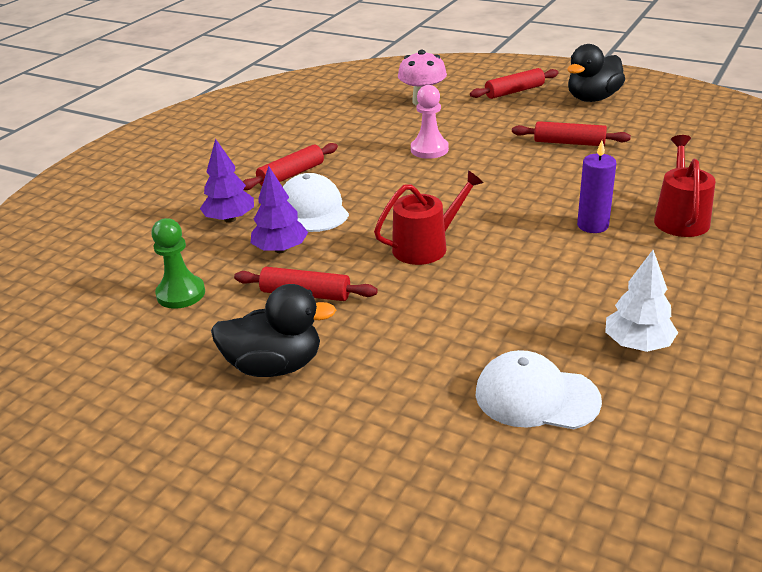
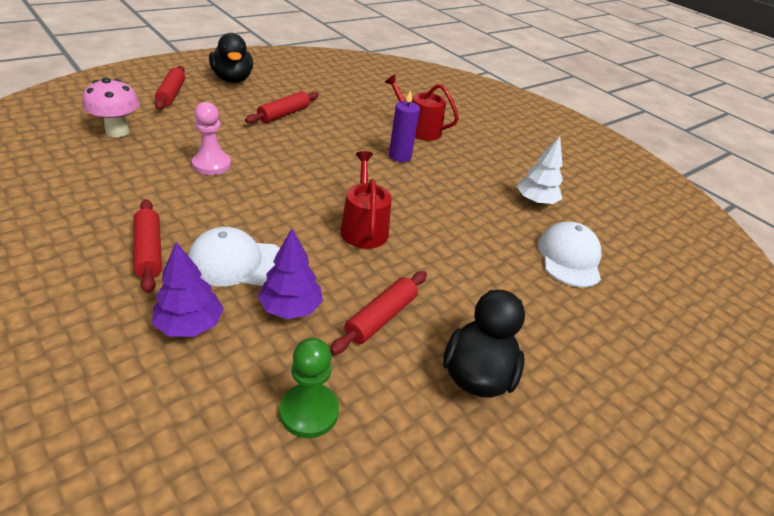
camera: 75 degrees left, 5 degrees up
(536, 397) = (569, 258): white cap -> white cap turned 150 degrees clockwise

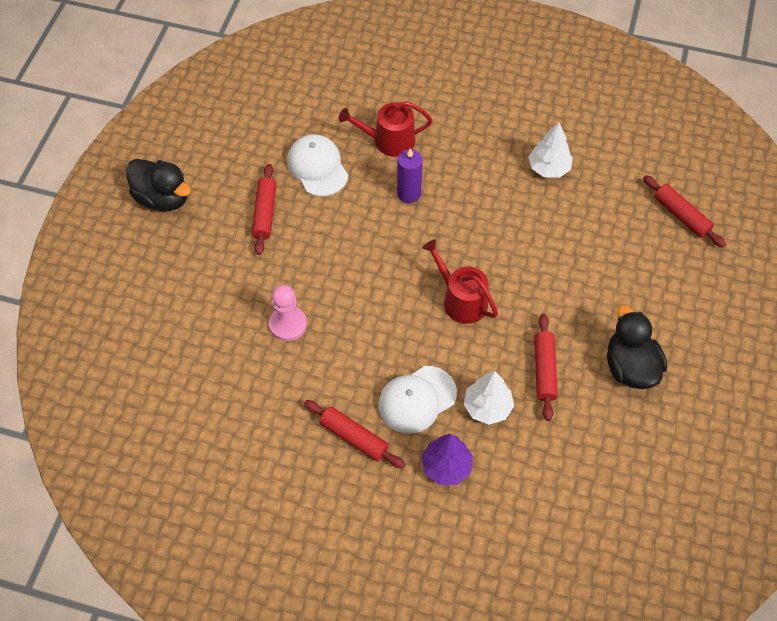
camera: 30 degrees left, 20 degrees up
(117, 131) = (171, 349): pink mushroom -> none
(171, 94) = (143, 266): red rolling pin -> red rolling pin (681, 216)
(290, 308) = (487, 407): purple tree -> white tree
(309, 411) = (567, 464): green pawn -> none
(569, 258) = (613, 216): white cap -> white cap (317, 167)

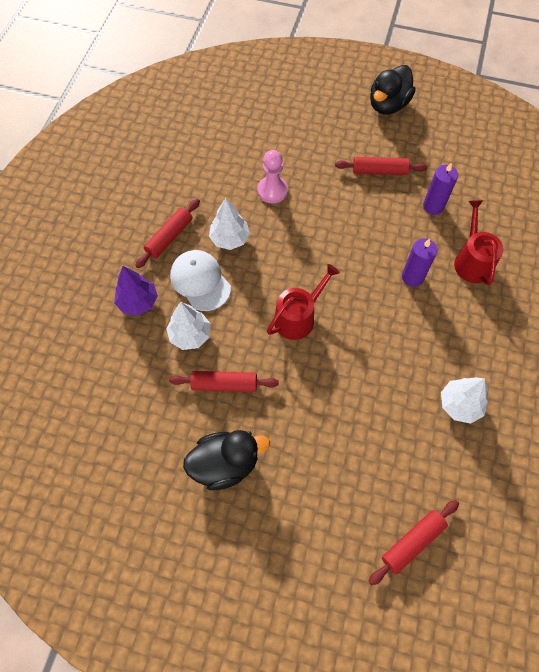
camera: 90 degrees right, 5 degrees up
(317, 167) = (433, 206): white cap -> purple candle
(357, 370) = (229, 239): none -> white tree

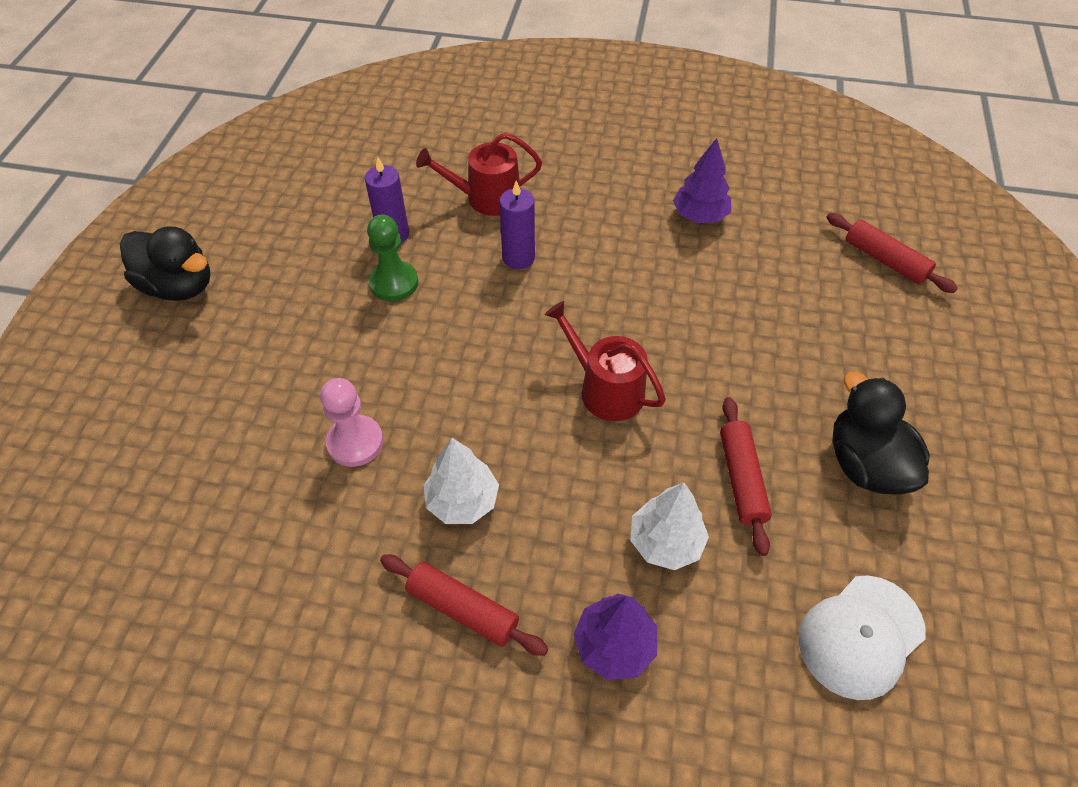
camera: 95 degrees left, 10 degrees down
(200, 281) = (556, 539): white cap -> white cap (861, 636)
(379, 171) = (321, 296): red rolling pin -> none
(389, 207) = (394, 283): none -> green pawn
(460, 405) = (699, 216): white tree -> purple tree

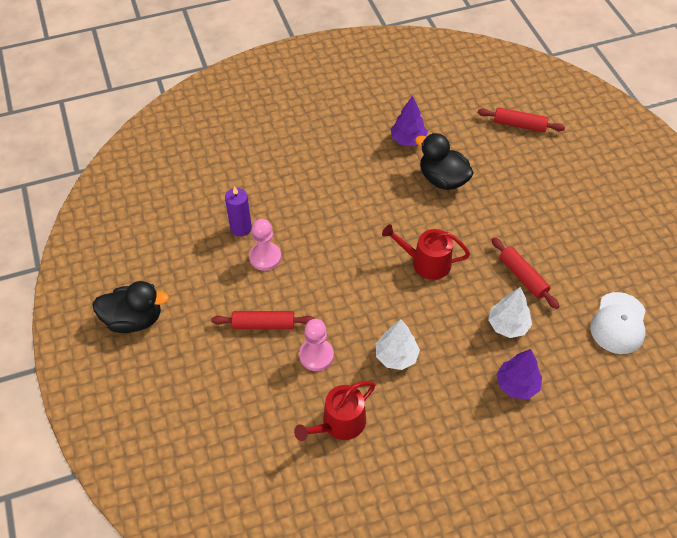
camera: 30 degrees left, 0 degrees up
(394, 283) = (265, 257): green pawn -> pink pawn
(463, 609) = (436, 407): red rolling pin -> red rolling pin (263, 324)
(486, 198) = (279, 181): red watering can -> red watering can (339, 424)
(518, 258) = (325, 209): purple candle -> none
(865, 464) = (574, 241): black duck -> black duck (442, 179)

